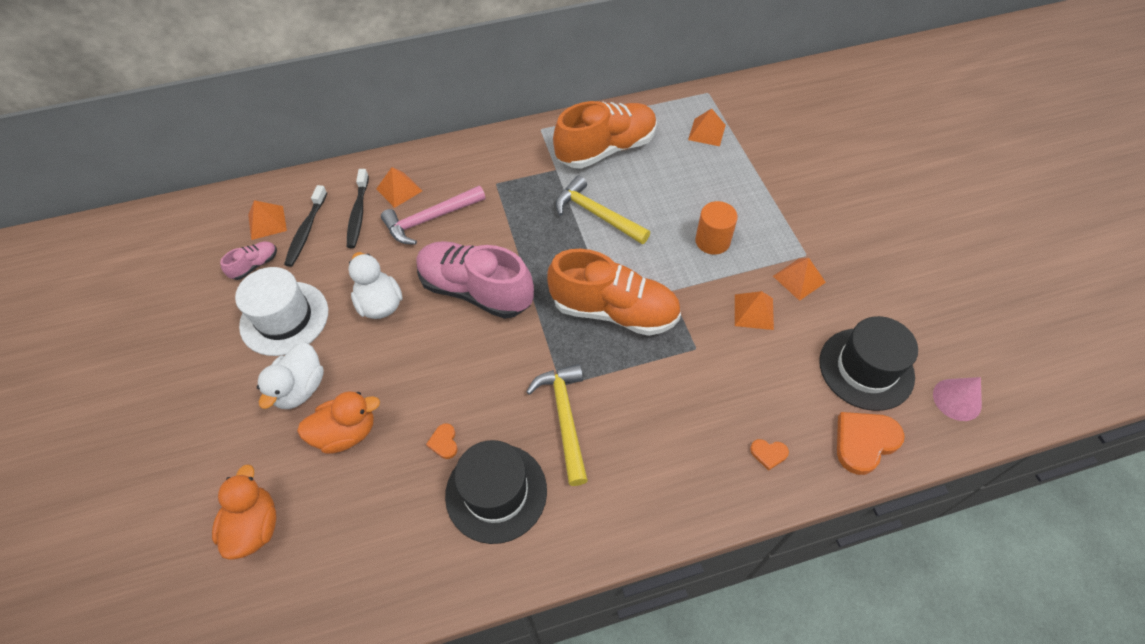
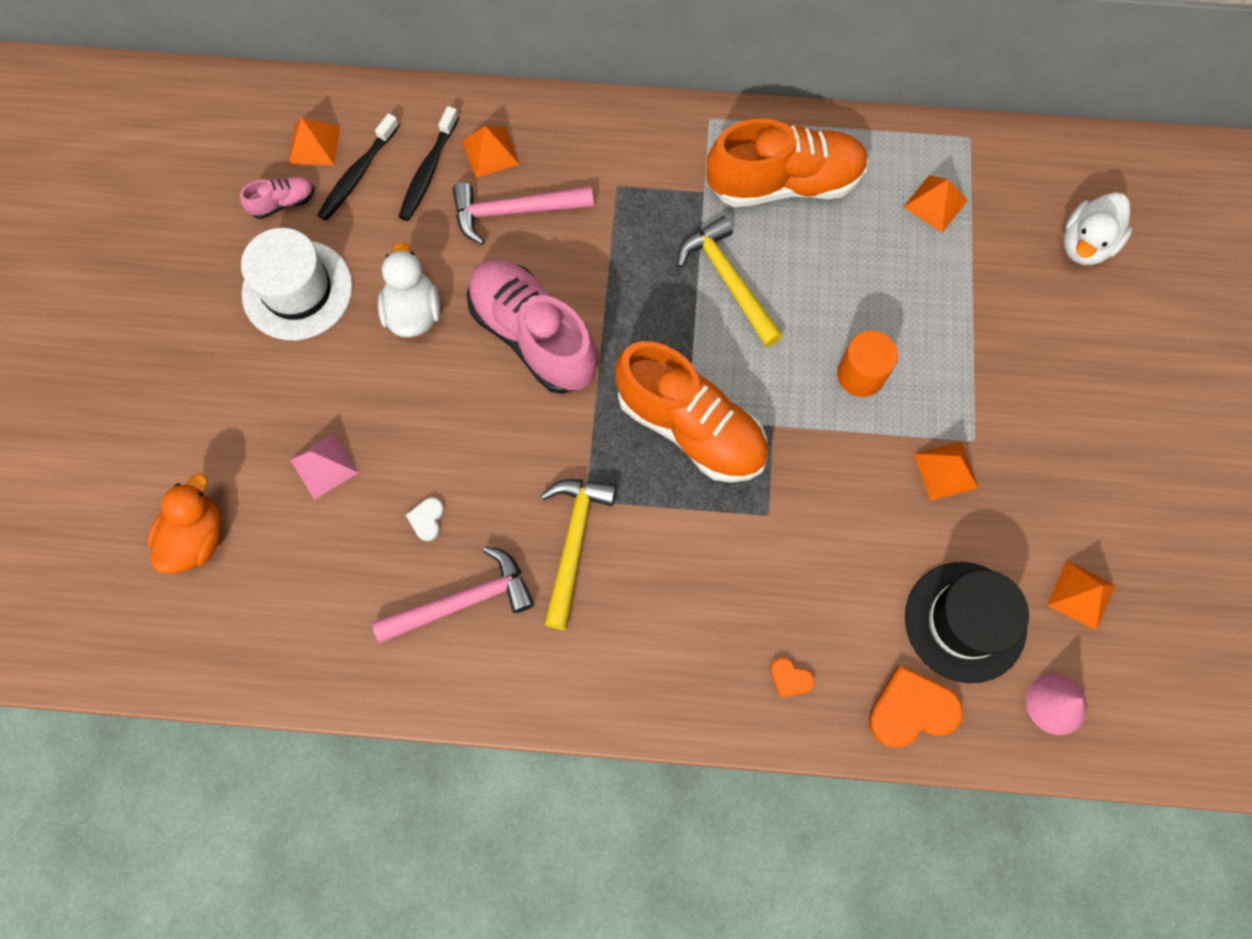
camera: 20 degrees right, 15 degrees up
(300, 388) = (289, 390): white duck -> white duck (1085, 244)
(346, 433) = (324, 466): orange duck -> pink pyramid
(444, 442) = (427, 519): orange heart -> white heart
(496, 492) = (463, 601): black hat -> pink hammer
(753, 311) = (864, 493): orange pyramid -> orange pyramid (1081, 595)

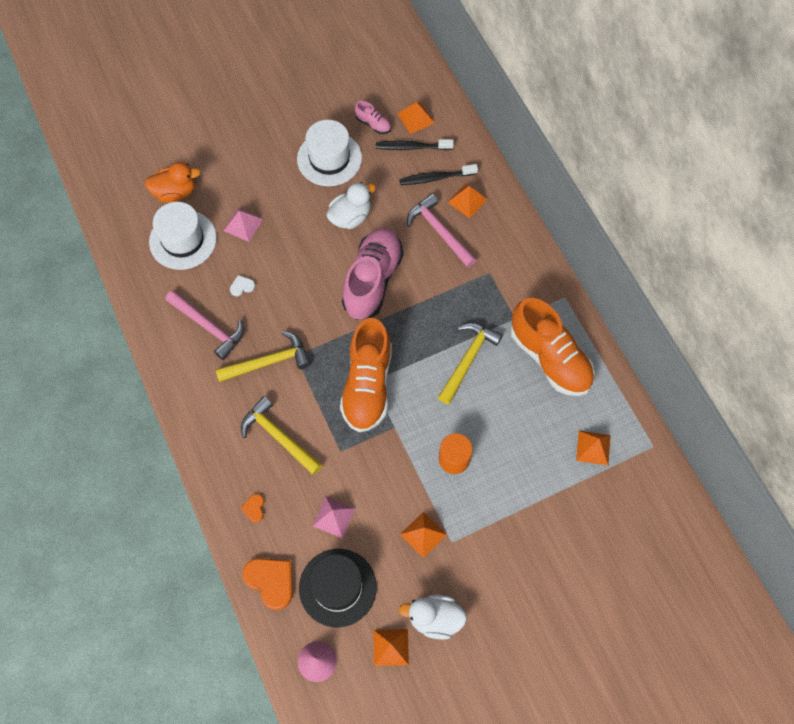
camera: 60 degrees right, 5 degrees down
(289, 567) = (183, 240): none -> white hat
(699, 588) = (278, 437): none -> yellow hammer
(861, 574) = (334, 517): none -> pink pyramid
(1085, 244) = (624, 549): white duck -> white duck (434, 618)

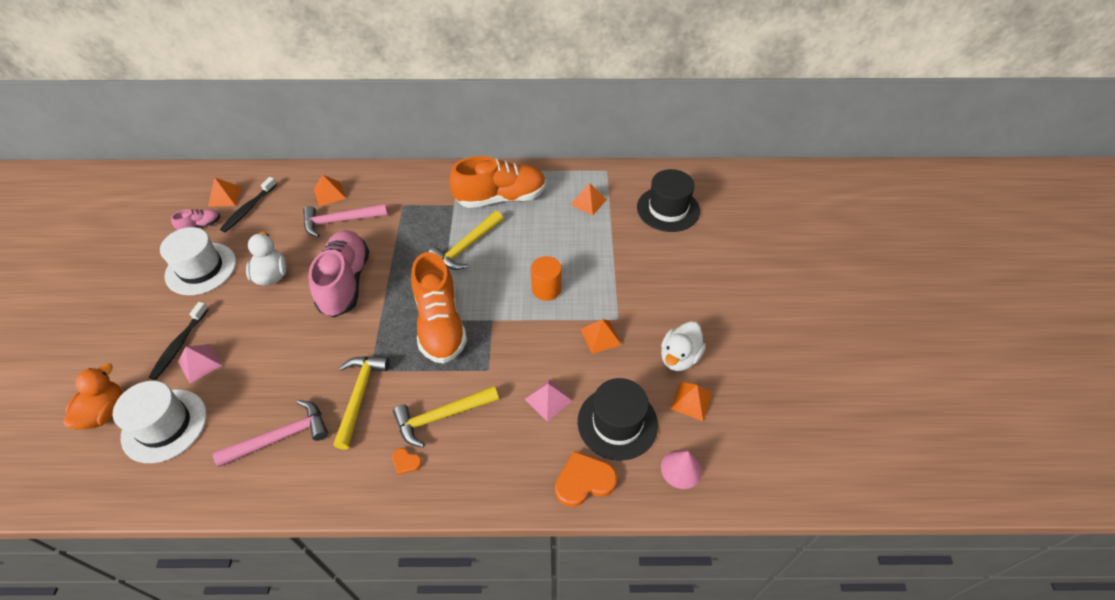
camera: 65 degrees left, 15 degrees down
(242, 286) = (263, 389): white heart -> none
(254, 508) = (501, 468): orange heart -> orange heart (406, 462)
(367, 385) = (440, 324): orange shoe -> orange shoe turned 45 degrees clockwise
(372, 280) = (345, 282): pink shoe -> pink shoe turned 45 degrees clockwise
(436, 178) = (291, 205): black toothbrush -> black toothbrush (179, 345)
(467, 359) = (466, 247): yellow hammer -> yellow hammer turned 105 degrees counterclockwise
(629, 536) = (668, 209): none -> black hat

